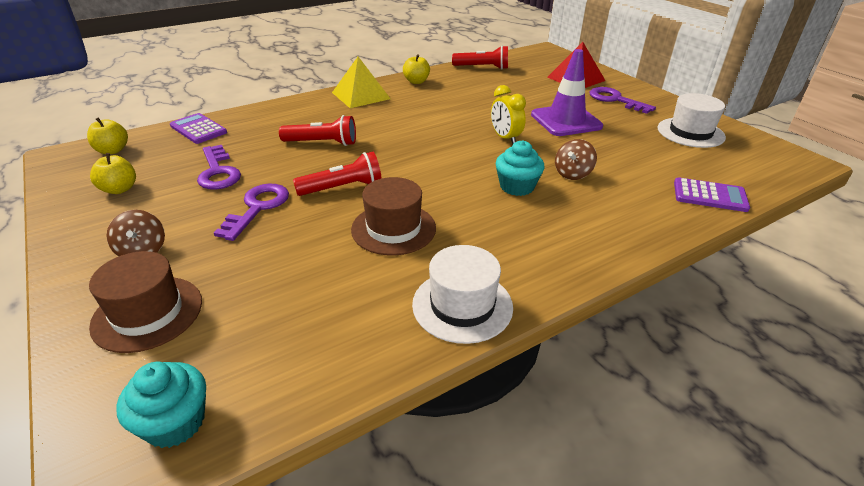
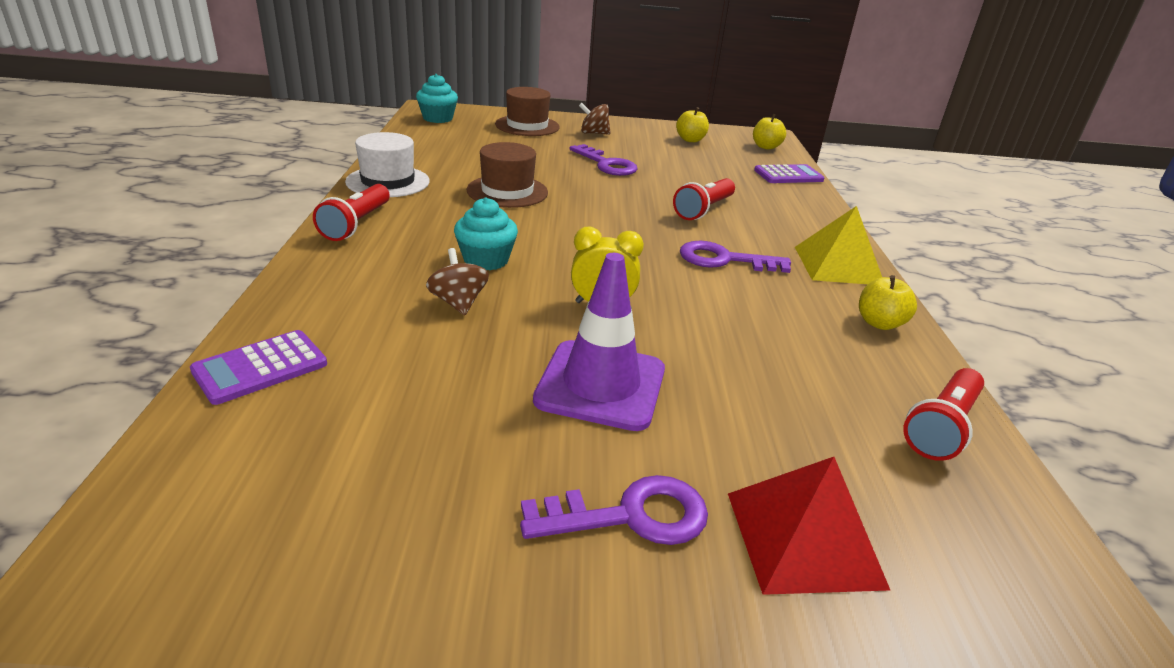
camera: 120 degrees right, 5 degrees down
(218, 172) = (685, 165): purple key -> purple key (725, 260)
(342, 188) = (598, 194): red flashlight -> red flashlight (356, 224)
(690, 132) = (388, 509): white hat -> none

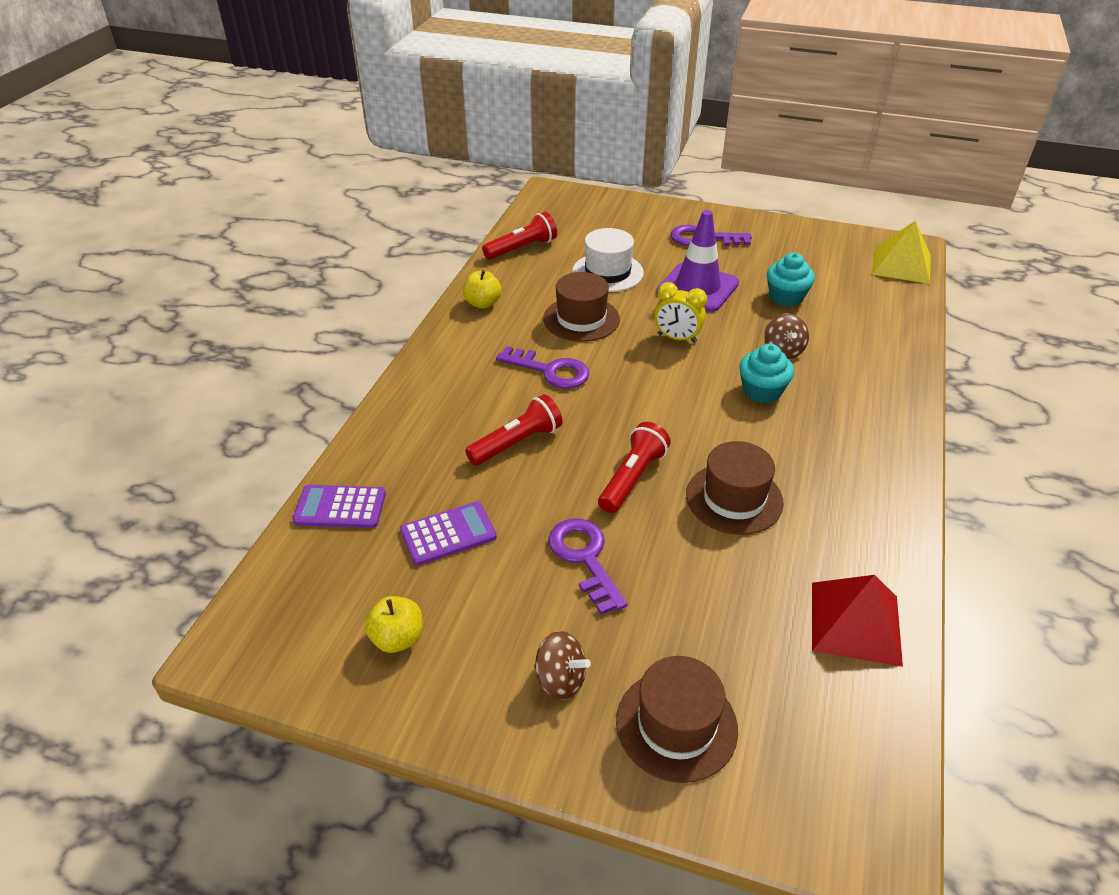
camera: 160 degrees left, 10 degrees up
(260, 367) = (896, 319): purple calculator -> purple calculator (448, 534)
(356, 224) = (889, 451): red flashlight -> red flashlight (632, 478)
(388, 181) = (880, 533): white hat -> white hat (607, 272)
(438, 118) = (849, 776): turquoise cupcake -> turquoise cupcake (786, 297)
(738, 316) = (581, 319): none -> brown hat
(766, 147) = (284, 601): yellow apple -> none
(804, 538) = (634, 224): red pyramid -> red pyramid (855, 623)
(838, 265) = (452, 354): yellow pyramid -> yellow pyramid (901, 264)

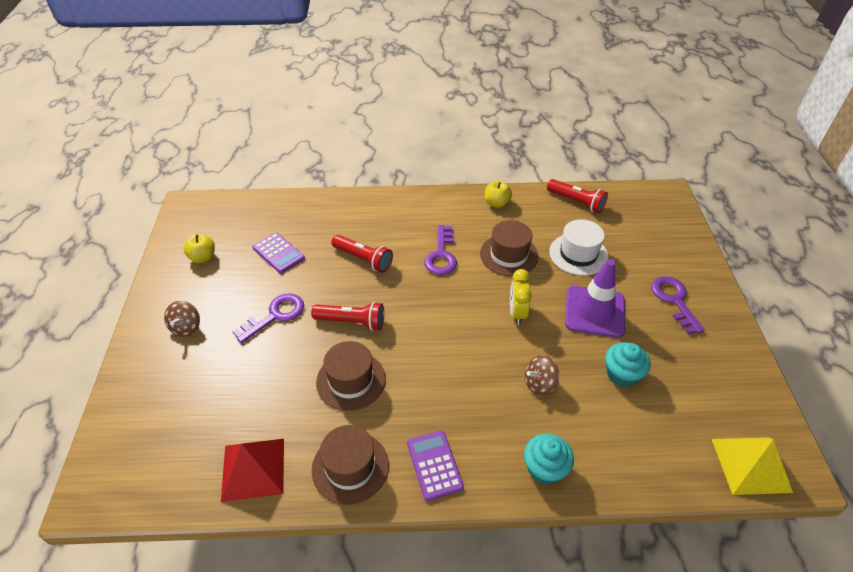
camera: 70 degrees right, 5 degrees up
(340, 507) = (286, 207): purple calculator -> purple calculator (434, 465)
(676, 725) = (162, 385): brown hat -> brown hat (350, 467)
(762, 391) = (478, 377): turquoise cupcake -> turquoise cupcake (545, 468)

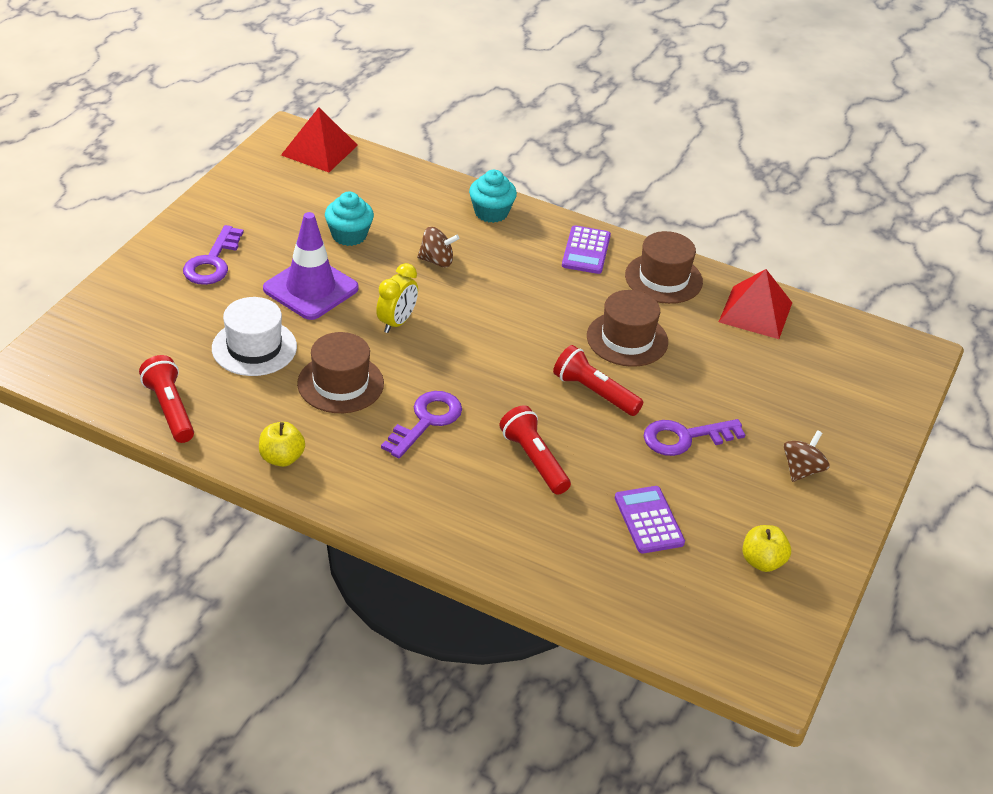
camera: 155 degrees left, 5 degrees down
(751, 465) = (319, 150): yellow pyramid -> red pyramid

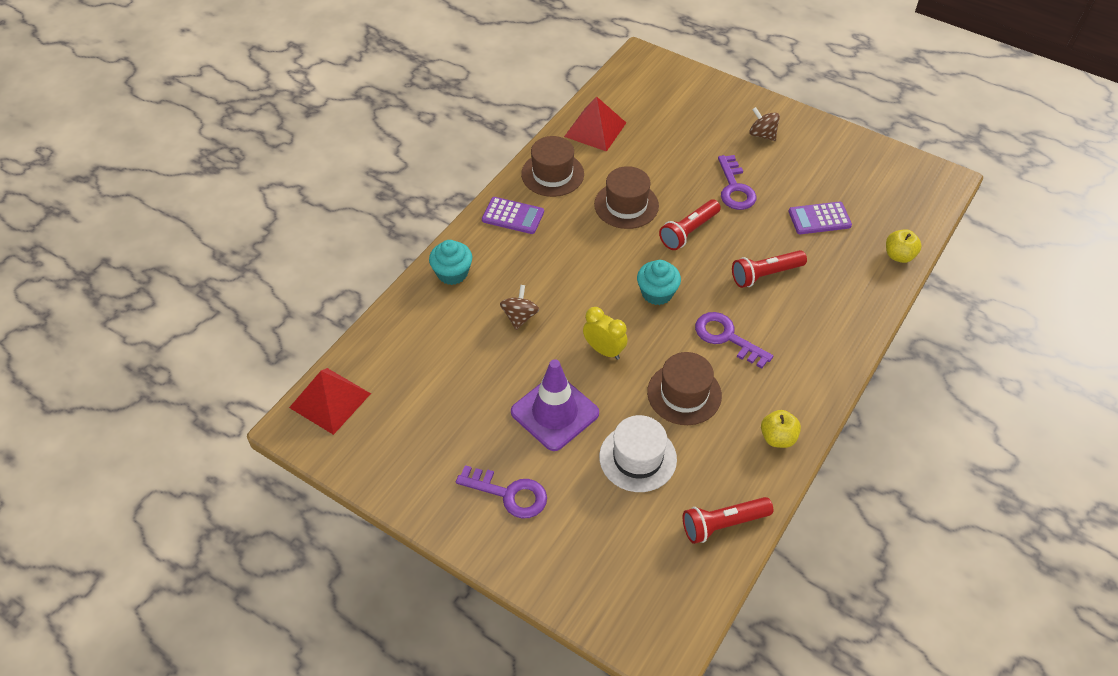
camera: 80 degrees left, 10 degrees up
(349, 235) = (476, 380): turquoise cupcake -> turquoise cupcake (657, 293)
(762, 561) = (849, 168): yellow apple -> yellow apple (899, 256)

